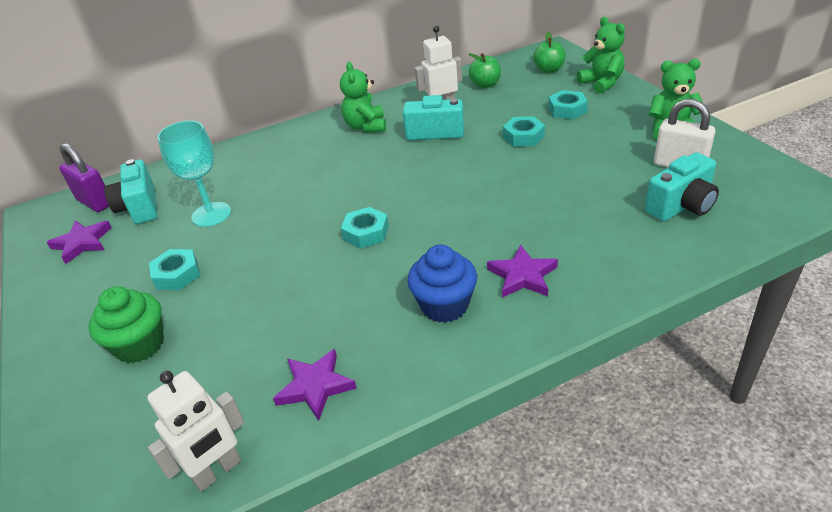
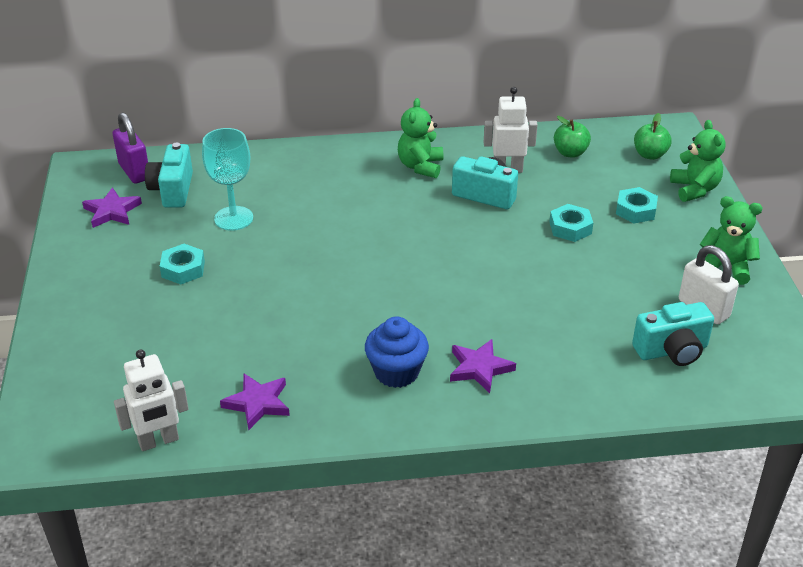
camera: 15 degrees right, 0 degrees up
(140, 345) = (132, 323): green cupcake -> none
(366, 233) = (363, 282): turquoise nut -> none

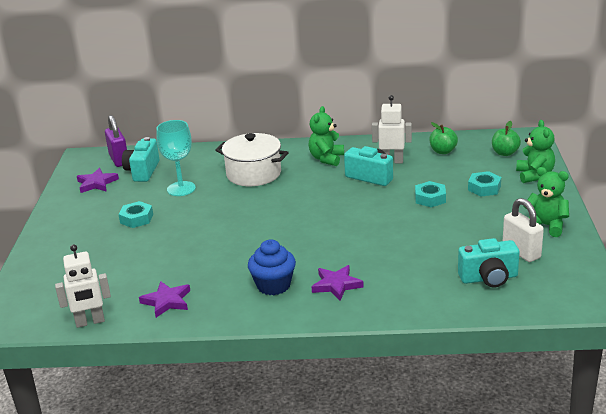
camera: 10 degrees right, 10 degrees down
(328, 192) = (254, 174): none -> white pot

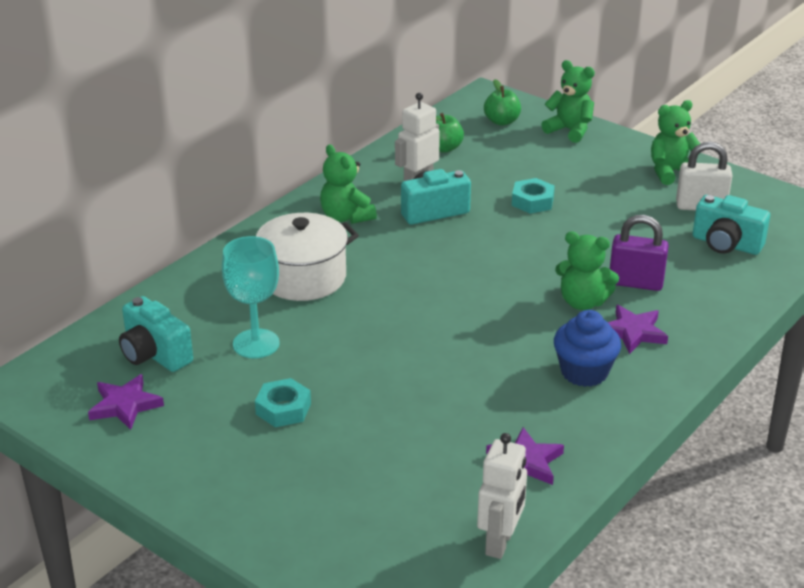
camera: 55 degrees left, 5 degrees up
(119, 160) = (85, 361): purple padlock -> purple padlock (635, 283)
(345, 257) = (582, 302): none -> green teddy bear
(484, 188) = (555, 165): turquoise nut -> none
(489, 278) = (726, 244): turquoise camera -> turquoise camera turned 90 degrees clockwise

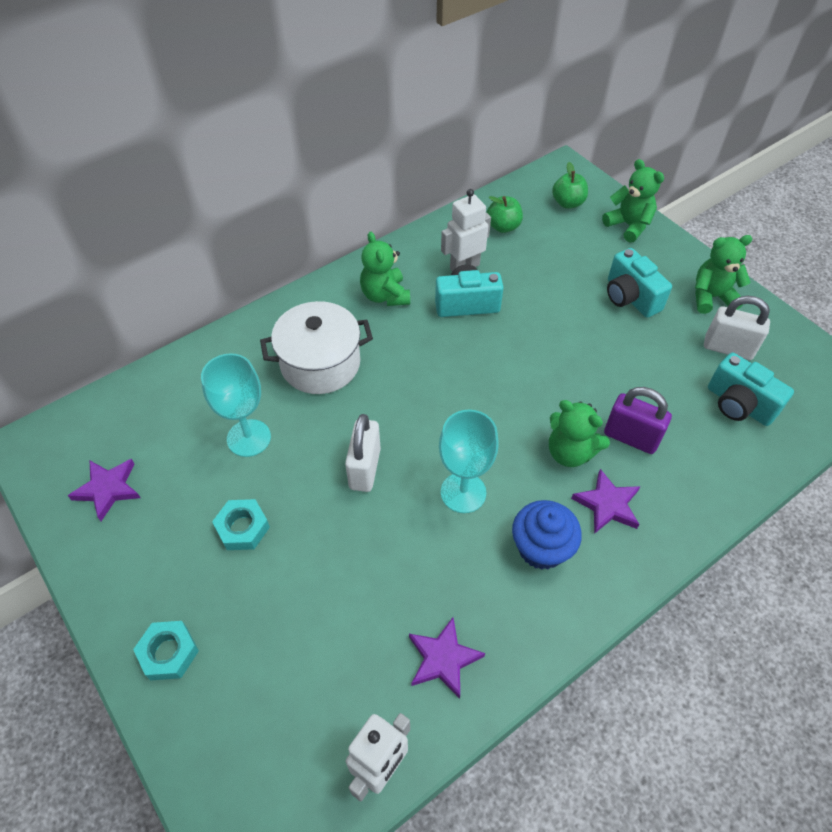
camera: 15 degrees right, 20 degrees up
(154, 354) = (157, 431): turquoise camera -> turquoise camera (630, 297)
(387, 346) = (365, 468): none -> white padlock
(492, 347) = (463, 492): none -> turquoise goblet
(532, 201) = (564, 309): turquoise nut -> turquoise nut (168, 653)

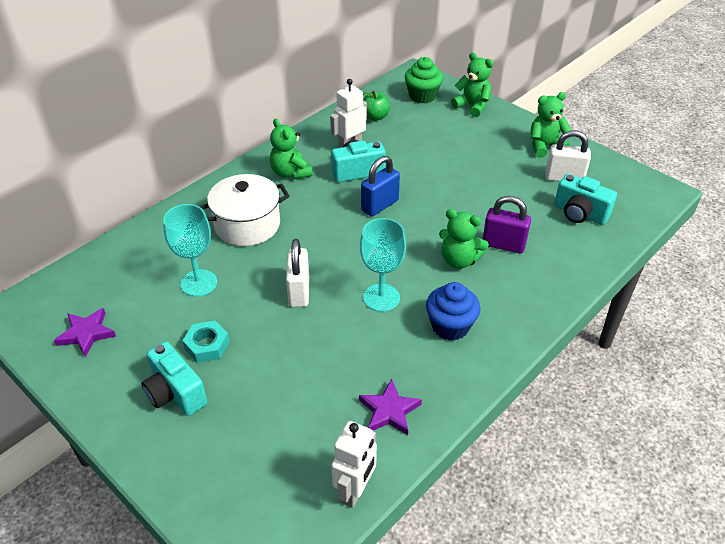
camera: 10 degrees left, 10 degrees down
(168, 653) = (163, 440): turquoise nut -> none
(485, 357) = (380, 205): none -> blue padlock
(568, 203) = (422, 96): green apple -> green cupcake
(607, 504) = (495, 291): purple star -> none
(630, 297) = (483, 153): turquoise camera -> turquoise camera (175, 393)

